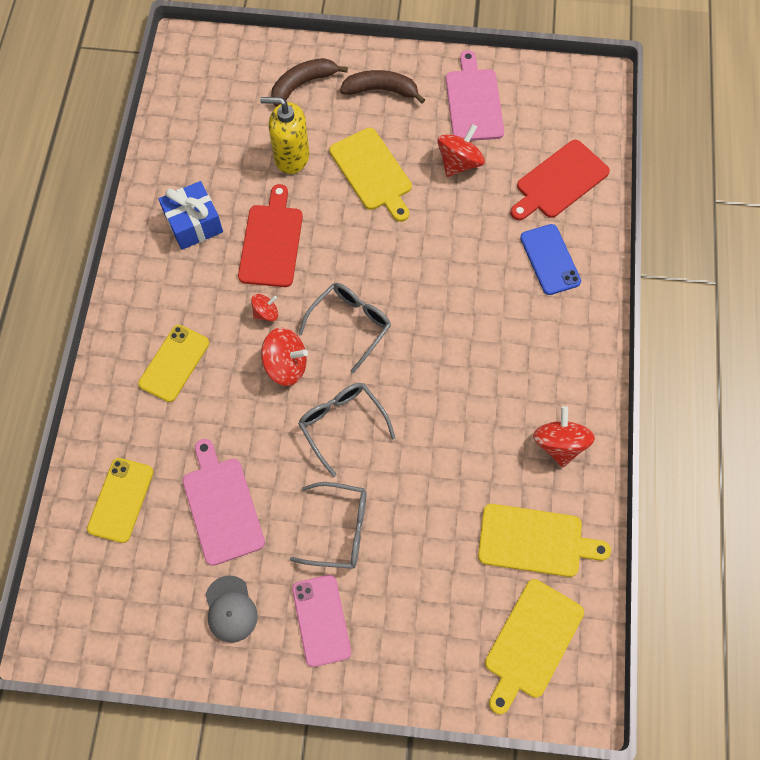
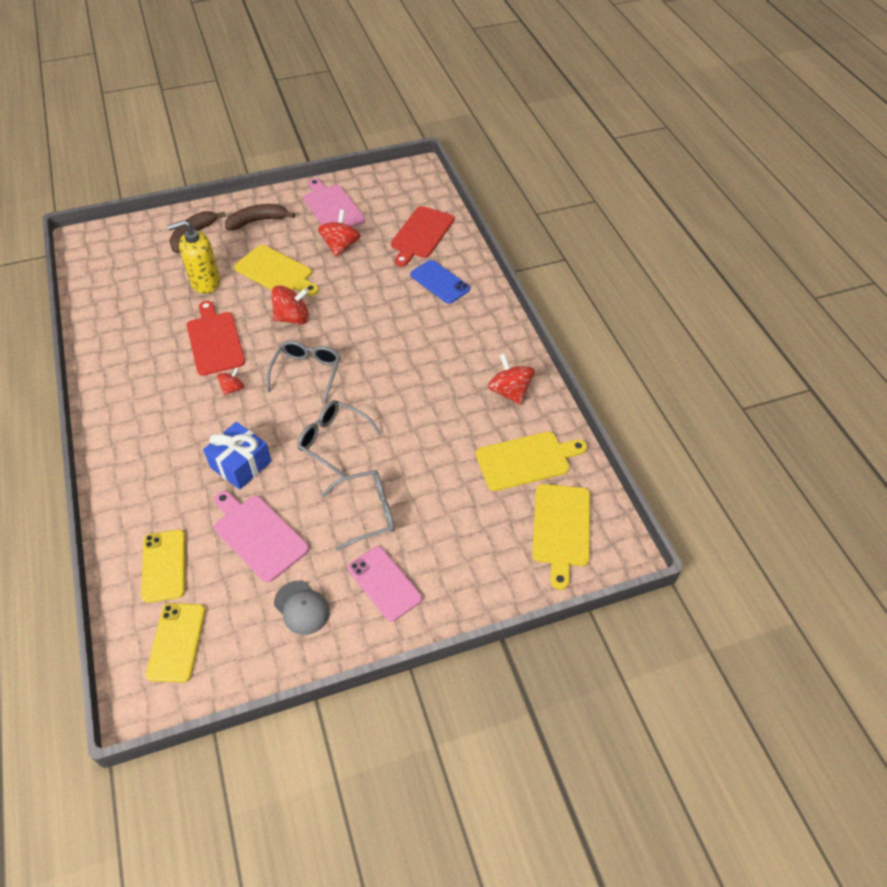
camera: 25 degrees left, 15 degrees down
(174, 363) = (168, 450): yellow phone -> yellow phone (176, 642)
(194, 224) = (142, 350): blue gift -> blue gift (241, 464)
(286, 365) = (266, 417): red spinning top -> red spinning top (292, 318)

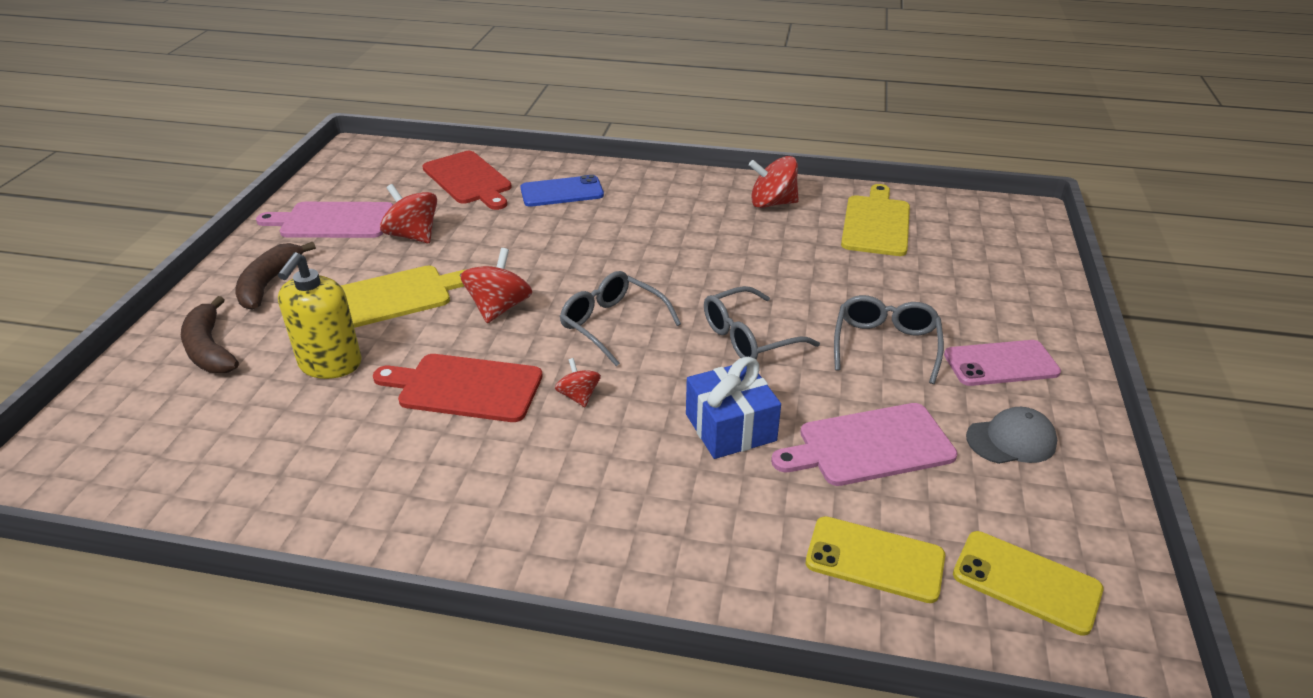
camera: 60 degrees left, 15 degrees down
(561, 529) = (980, 233): yellow cutting board -> none

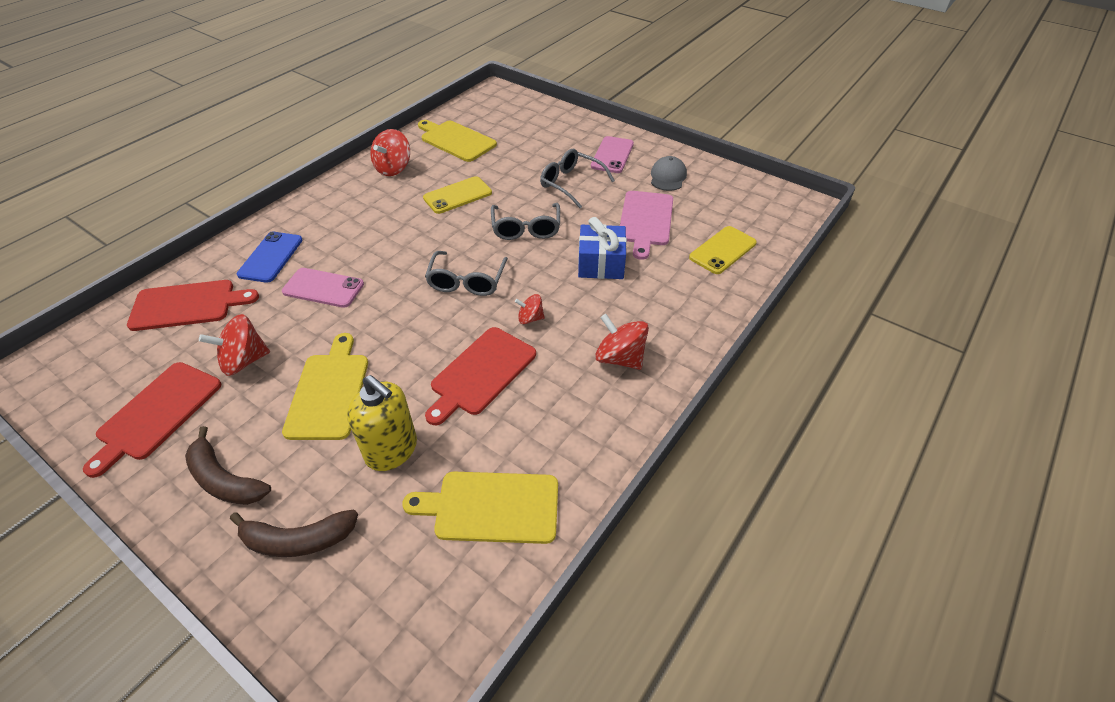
camera: 65 degrees left, 10 degrees up
(271, 461) = (491, 507): none -> yellow cutting board
(332, 221) = (157, 413): pink cutting board -> red cutting board
(499, 308) = (399, 332): red spinning top -> red spinning top (620, 358)
(537, 237) = (323, 288): none -> pink phone
(612, 324) = (467, 281): grey glasses -> grey glasses turned 60 degrees counterclockwise
(1026, 582) = (755, 212): yellow phone -> yellow phone (457, 195)

